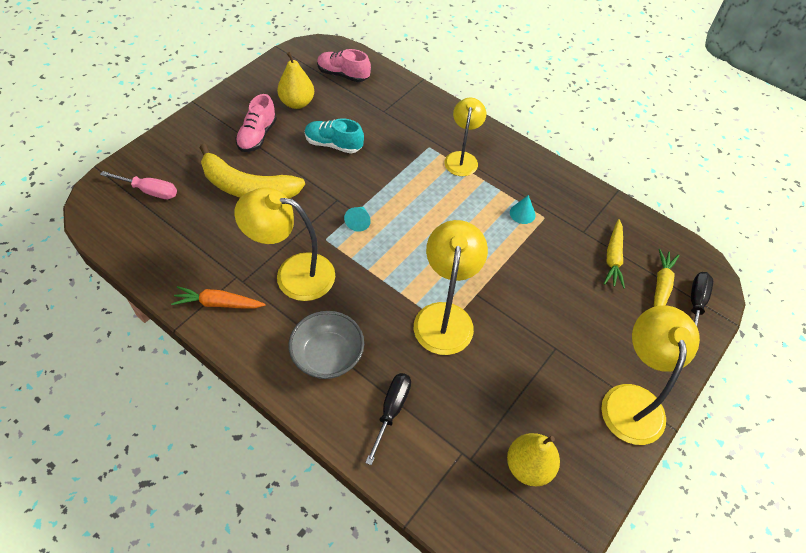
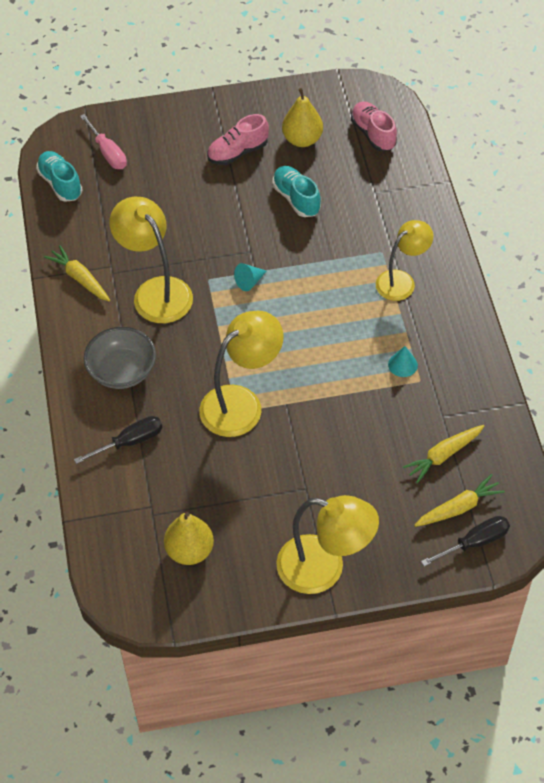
camera: 45 degrees right, 0 degrees up
(128, 237) = (60, 183): none -> turquoise shoe
(218, 303) = (80, 278): orange carrot -> yellow carrot
(247, 187) = (186, 195): yellow banana -> none
(632, 400) = (324, 569): yellow lamp -> yellow lamp turned 60 degrees clockwise

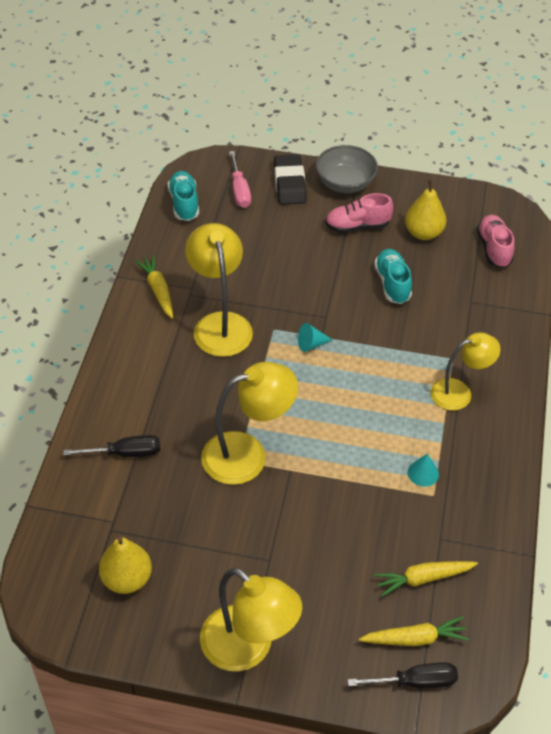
camera: 20 degrees right, 5 degrees down
(122, 371) = (152, 385): grey bowl -> grey bowl (345, 183)
(153, 130) = (289, 183): none -> black eraser

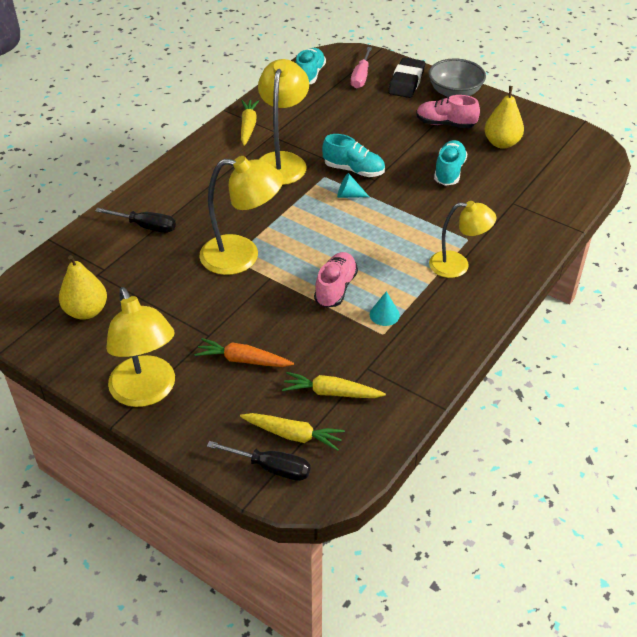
camera: 25 degrees right, 5 degrees down
(299, 311) = (354, 170): none -> turquoise shoe
(320, 575) = (243, 360): none -> orange carrot
(493, 248) = (560, 170): pink shoe -> pink shoe (335, 288)

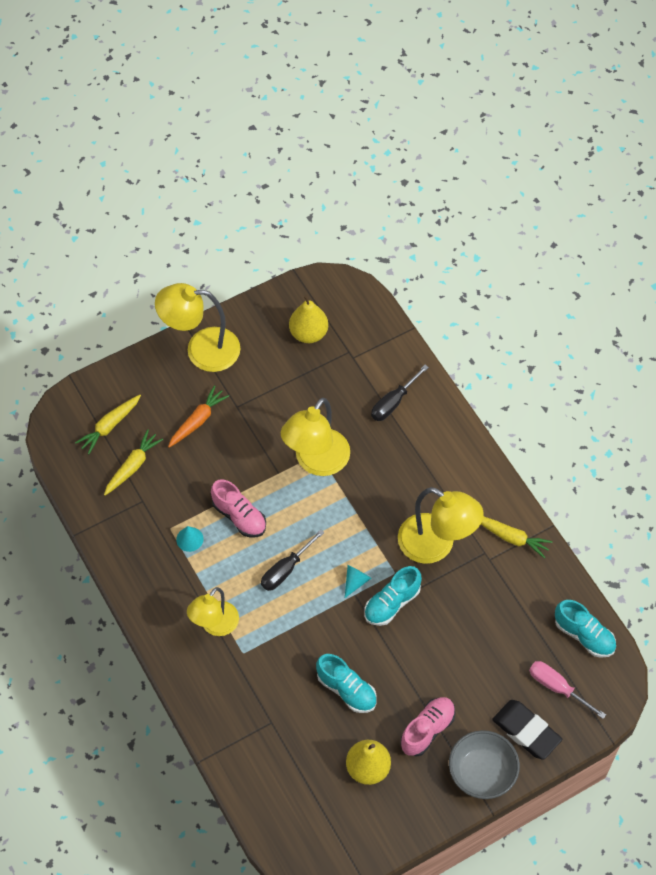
camera: 115 degrees right, 15 degrees up
(271, 467) = (91, 402): black screwdriver -> black screwdriver (286, 569)

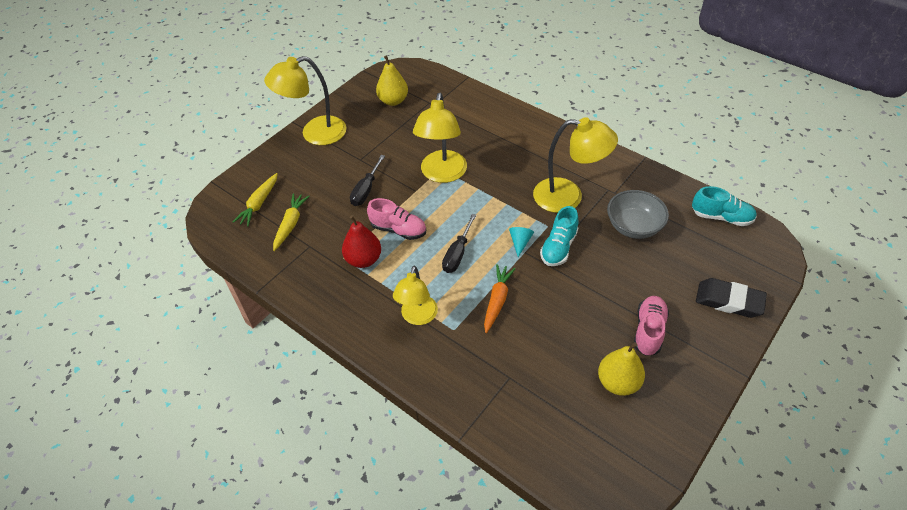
camera: 20 degrees left, 10 degrees down
(189, 539) = (363, 259): turquoise cone -> red pear
(198, 421) = (332, 178): orange carrot -> orange carrot (497, 301)
(346, 690) = (561, 325): turquoise shoe -> none
(393, 402) = (480, 121): black screwdriver -> black screwdriver (366, 190)
(482, 772) = (716, 347): grey bowl -> grey bowl (633, 226)
(510, 537) = (620, 173): yellow carrot -> none
(557, 688) = (729, 260): pink screwdriver -> none

